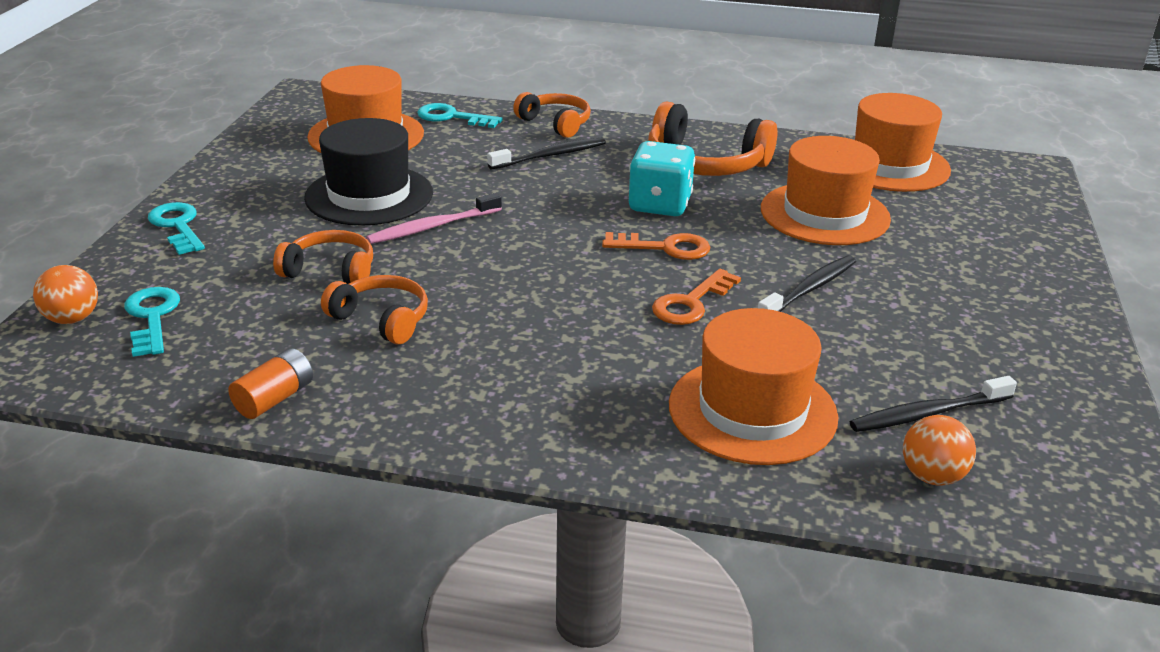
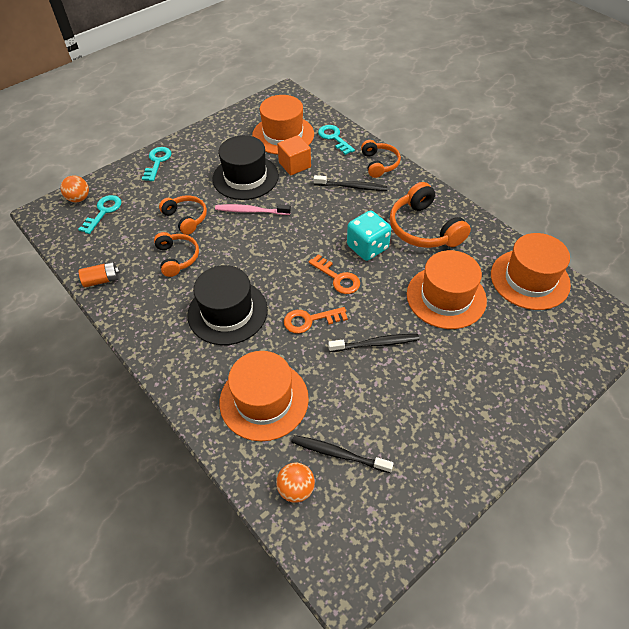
camera: 40 degrees right, 20 degrees up
(431, 160) = (294, 165): none -> orange cube
(557, 344) = (227, 312): none -> black hat

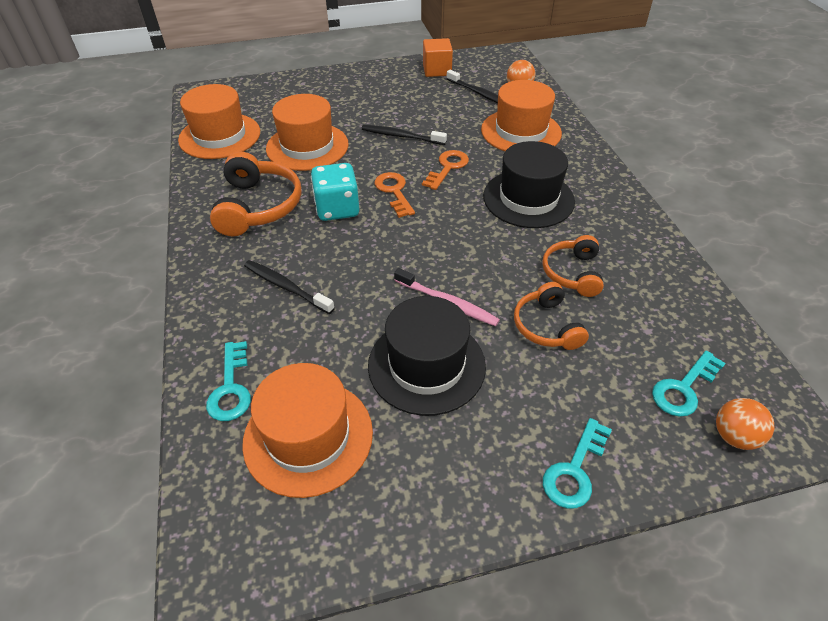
camera: 155 degrees left, 5 degrees down
(102, 280) = (678, 278): orange battery -> none
(294, 165) = (335, 357): orange cube -> orange cube (437, 70)
(310, 320) = (447, 168): orange key -> orange key turned 75 degrees counterclockwise
(379, 164) = (215, 308): orange headphones -> none

